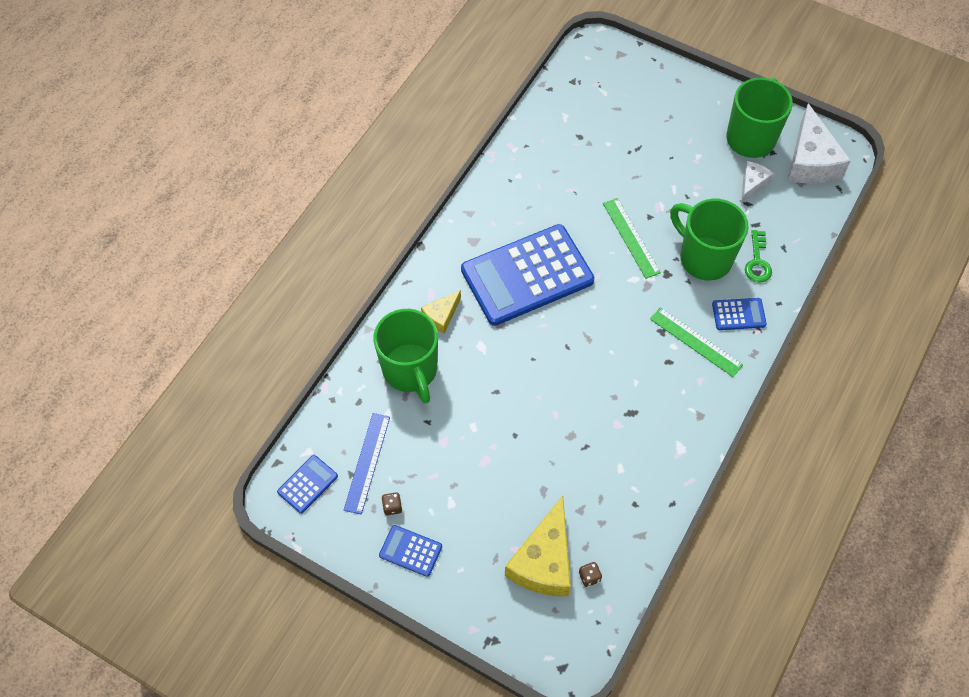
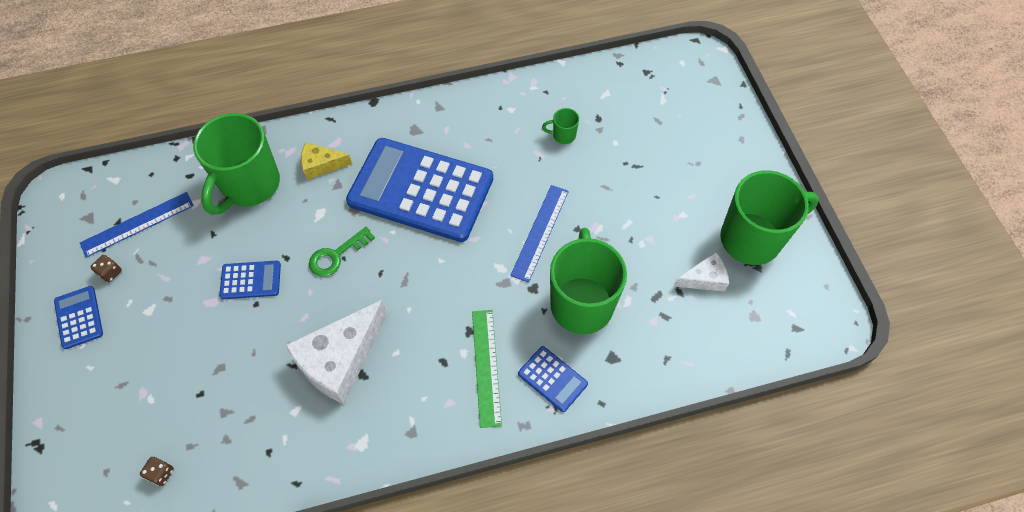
camera: 45 degrees right, 0 degrees up
(307, 484) = (84, 202): blue calculator -> blue calculator (250, 280)
(544, 561) = (148, 424): yellow cheese -> none
(572, 165) = (563, 135): none -> green mug
(631, 238) = (540, 232): green ruler -> blue ruler
(757, 261) = (626, 349): green key -> green key (336, 255)
(811, 161) = (788, 305): white cheese -> white cheese (340, 360)

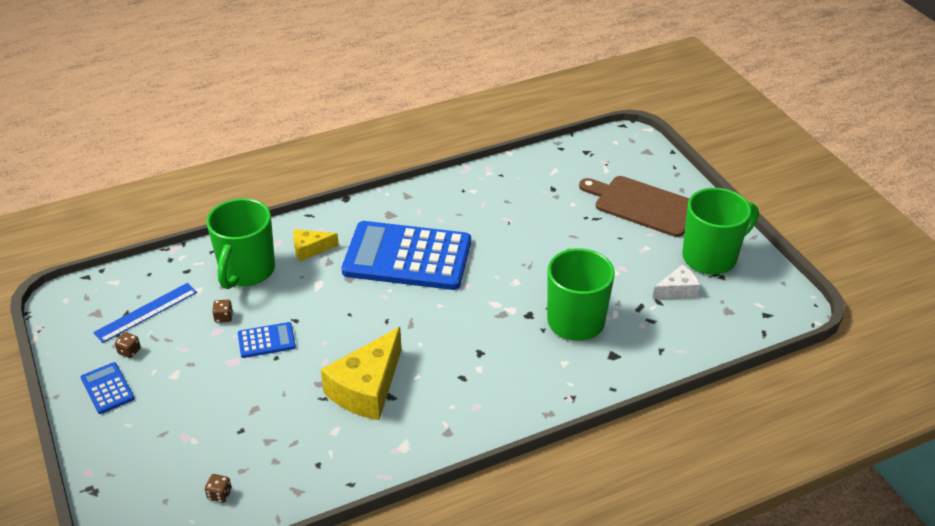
camera: 10 degrees left, 20 degrees down
(214, 242) = (224, 317): none -> brown dice
(336, 255) = (342, 313): green key -> none
(340, 360) = (367, 388): white cheese -> yellow cheese
(486, 367) = (502, 376): green ruler -> none
(540, 232) = (523, 274): blue ruler -> none
(552, 379) = (564, 377): blue calculator -> none
(563, 135) = (525, 204): green mug -> none
(692, 155) = (642, 205): none -> brown cutting board

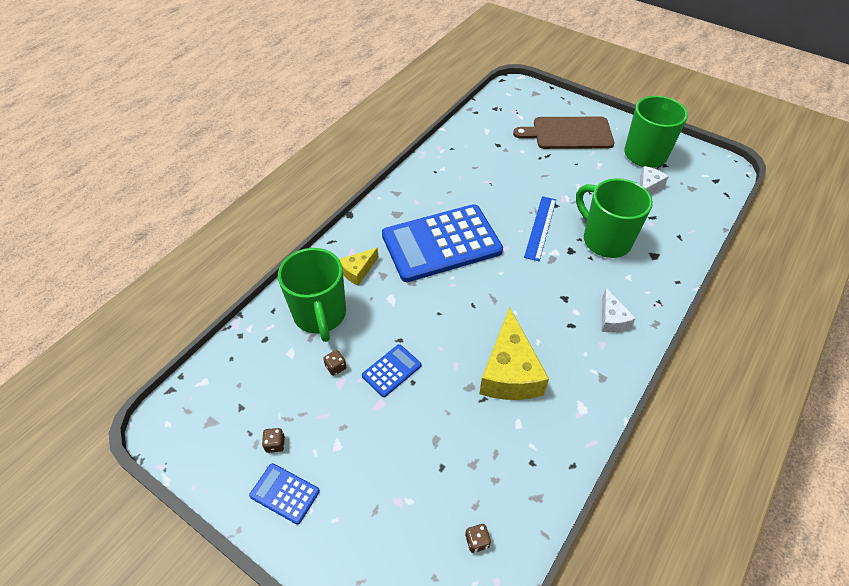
camera: 30 degrees left, 10 degrees up
(146, 312) = (259, 397): blue ruler -> blue ruler (540, 227)
(508, 390) = (612, 319): none -> white cheese

